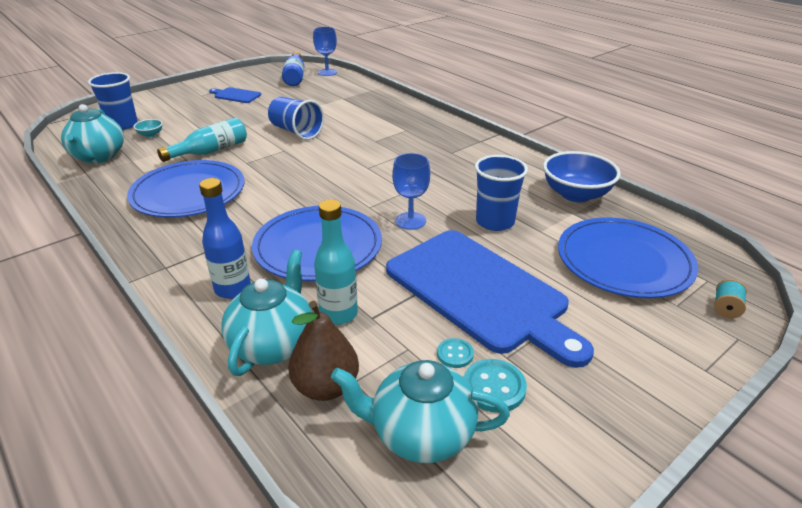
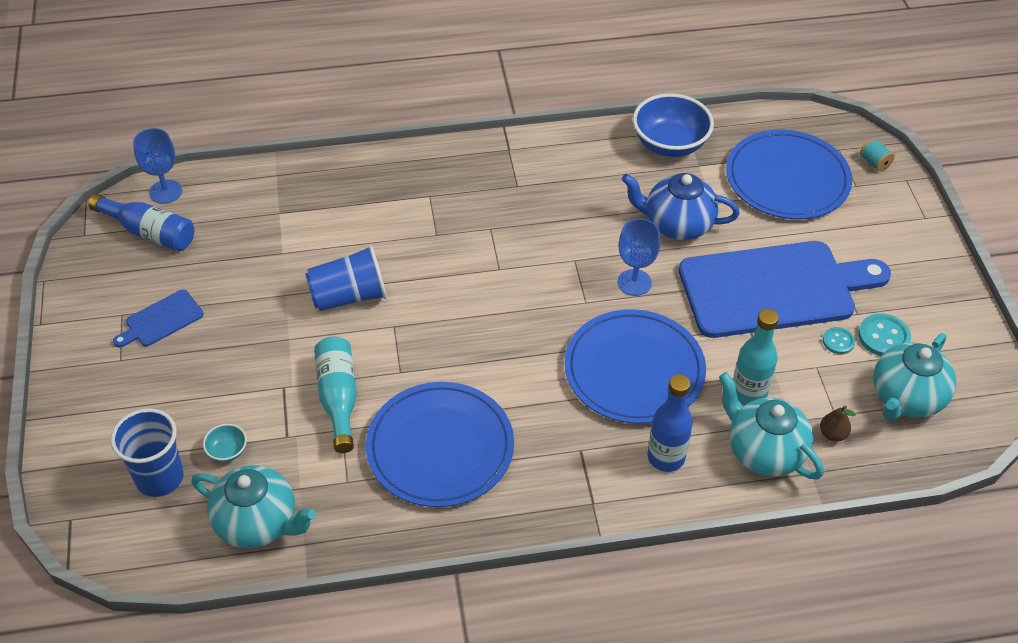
camera: 60 degrees left, 15 degrees up
(326, 387) = (832, 434): brown pear -> brown pear, size x0.52
(495, 222) = (677, 224): blue cup -> blue teapot

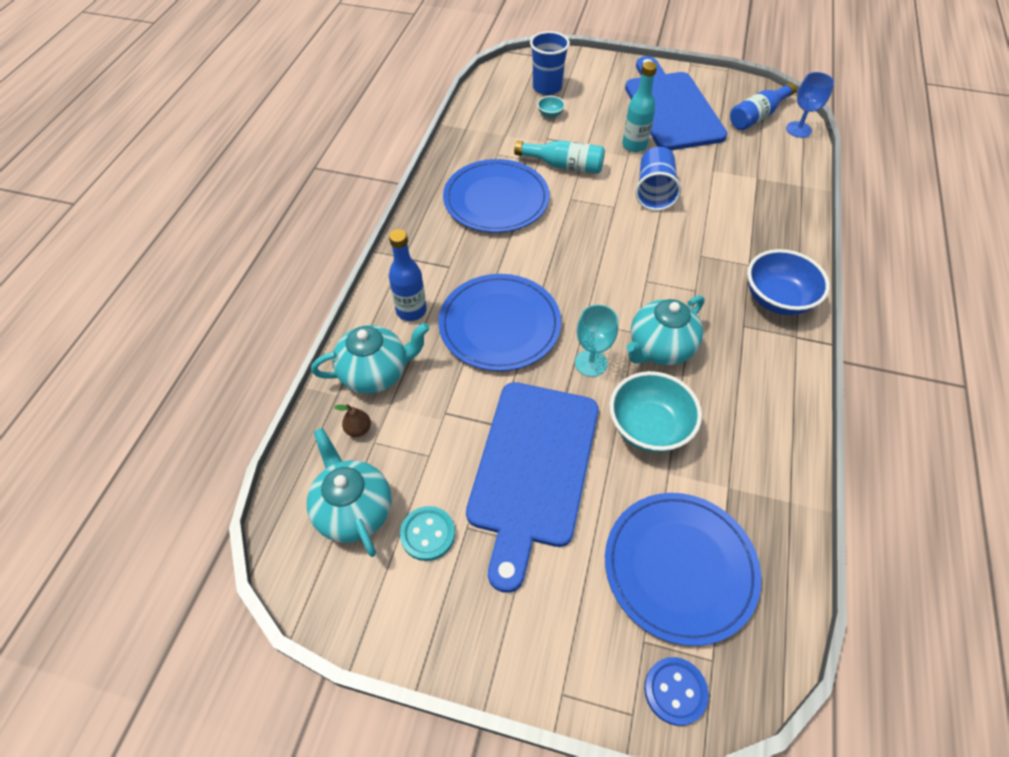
camera: 115 degrees right, 5 degrees up
(161, 320) = (671, 107): blue cutting board -> blue cutting board, size x2.37
(258, 523) = (492, 115): turquoise teapot -> turquoise teapot (660, 348)
(634, 282) = (591, 363): blue goblet -> turquoise goblet
(669, 144) = (769, 474): blue bowl -> blue bowl (777, 299)
(677, 224) = (649, 427): blue teapot -> turquoise bowl
(748, 393) = (433, 390): turquoise bottle -> turquoise bottle (634, 145)
(838, 341) = (444, 490): turquoise button -> none
(874, 163) = (675, 691): turquoise spool -> blue button

